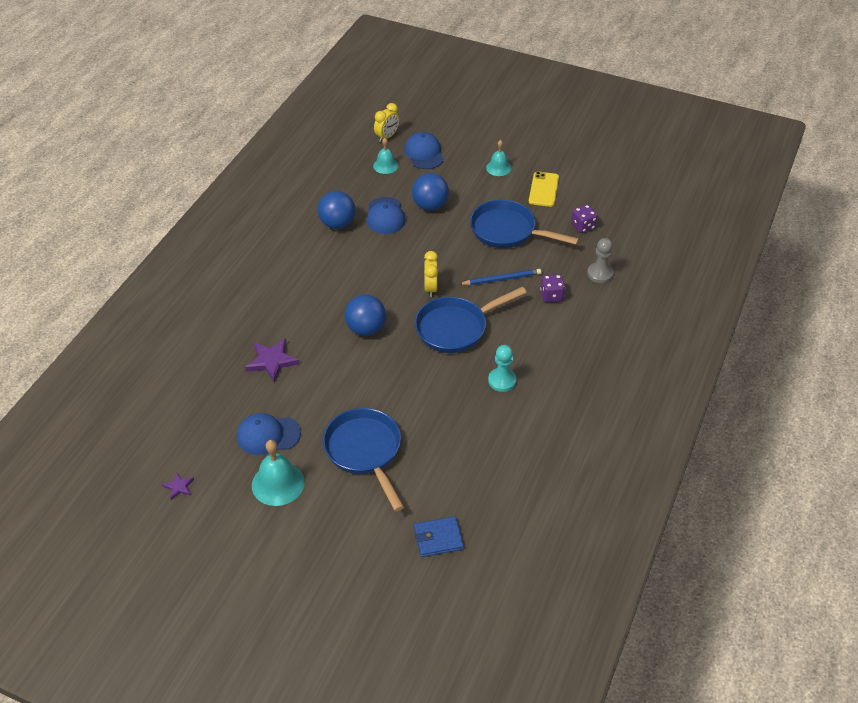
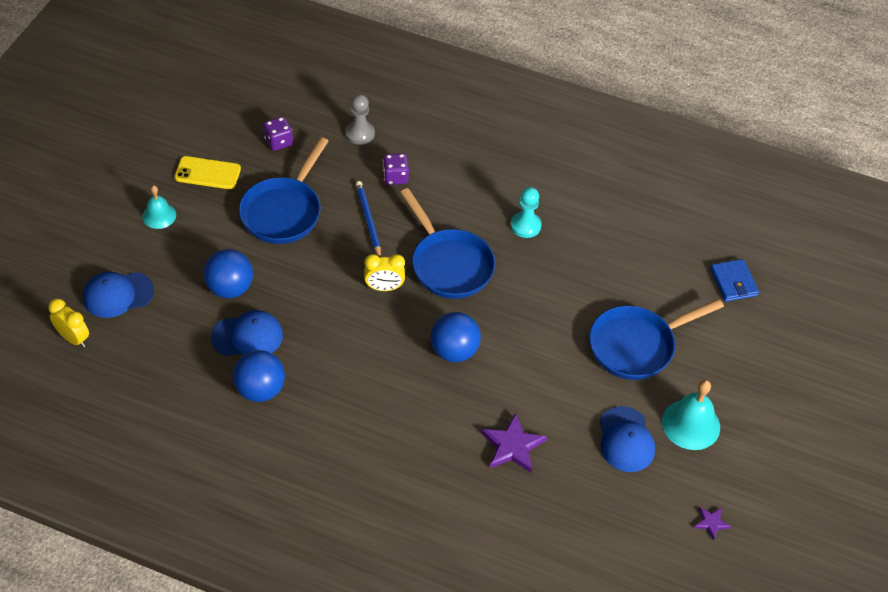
camera: 95 degrees left, 5 degrees up
(385, 165) = (139, 338): turquoise bell -> none

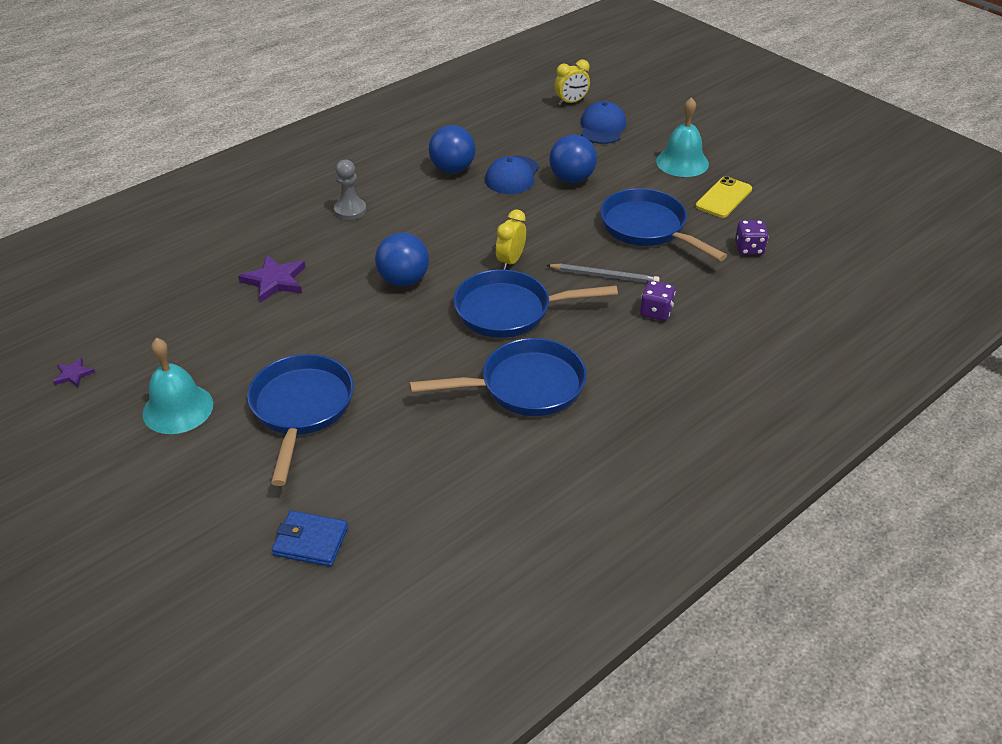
camera: 120 degrees right, 10 degrees down
(159, 215) = (682, 162): turquoise bell -> turquoise bell, size x1.59
(360, 133) = (737, 306): grey pawn -> grey pawn (350, 210)
(368, 220) = (604, 276): blue pencil -> grey pencil
(525, 226) = (525, 386): turquoise pawn -> blue pan
(626, 439) = (209, 354): blue cap -> none

